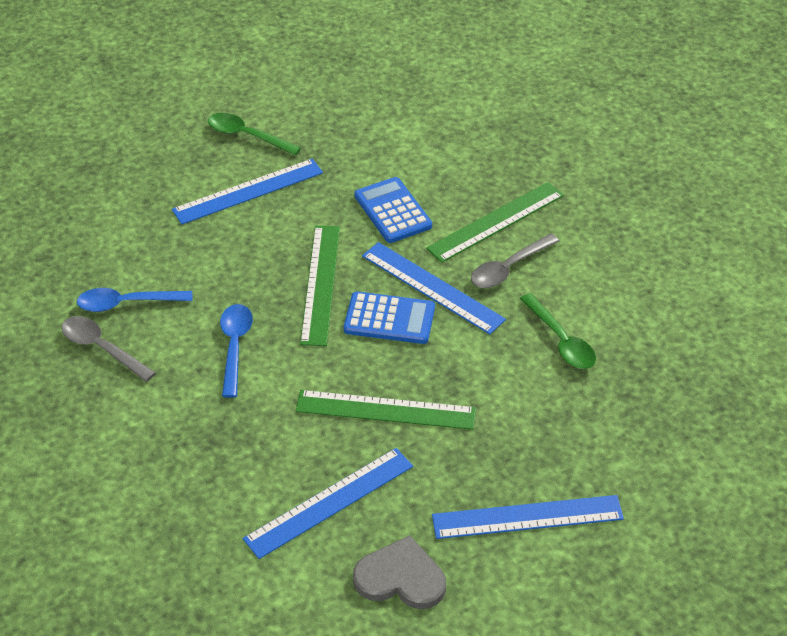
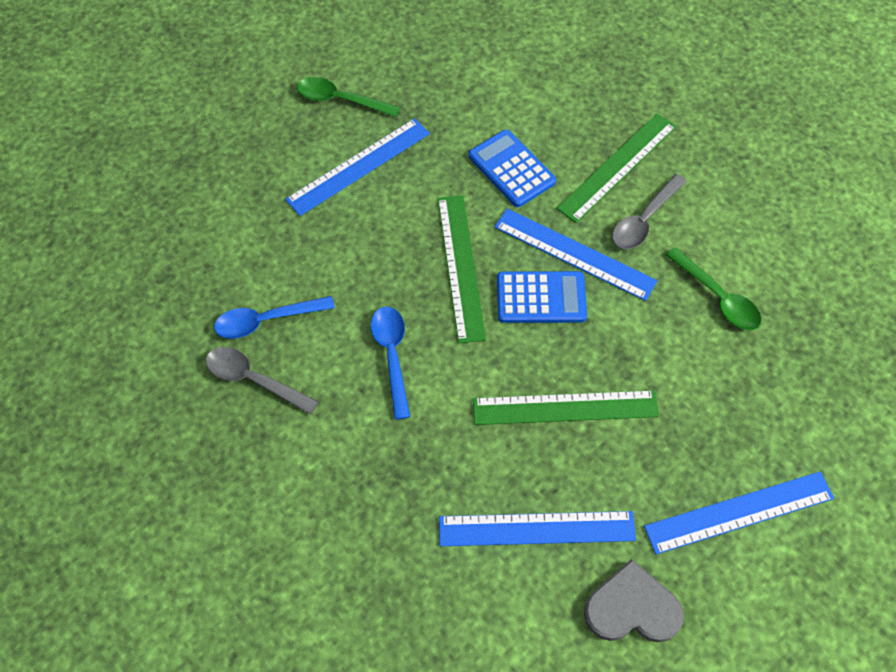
camera: 10 degrees left, 15 degrees up
(329, 502) = (536, 528): blue ruler -> blue ruler turned 45 degrees clockwise

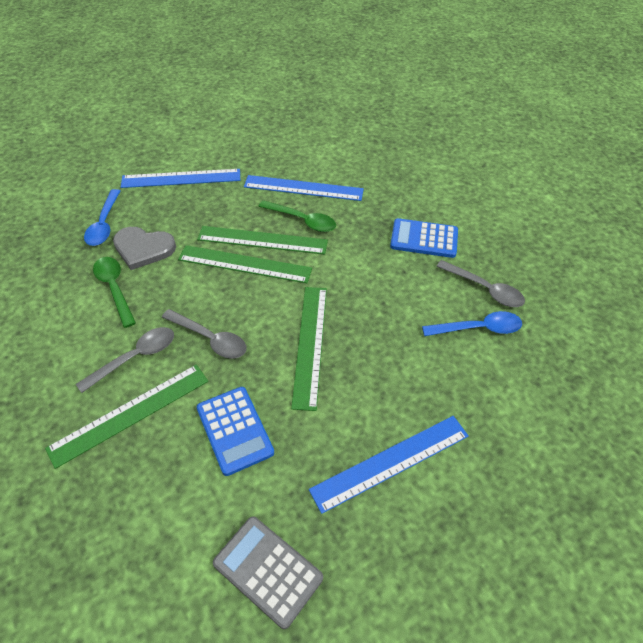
camera: 170 degrees left, 10 degrees down
(341, 100) = (405, 560): green spoon -> green spoon (302, 220)
(392, 356) = (378, 288): blue spoon -> blue spoon (104, 224)
(448, 78) = (267, 571): none -> grey calculator
(541, 298) = (252, 310): blue calculator -> blue calculator (424, 239)
(574, 254) = (210, 339): blue ruler -> grey spoon
(574, 362) = (245, 264): none -> green ruler
(632, 607) = (263, 153): grey heart -> grey heart (143, 248)

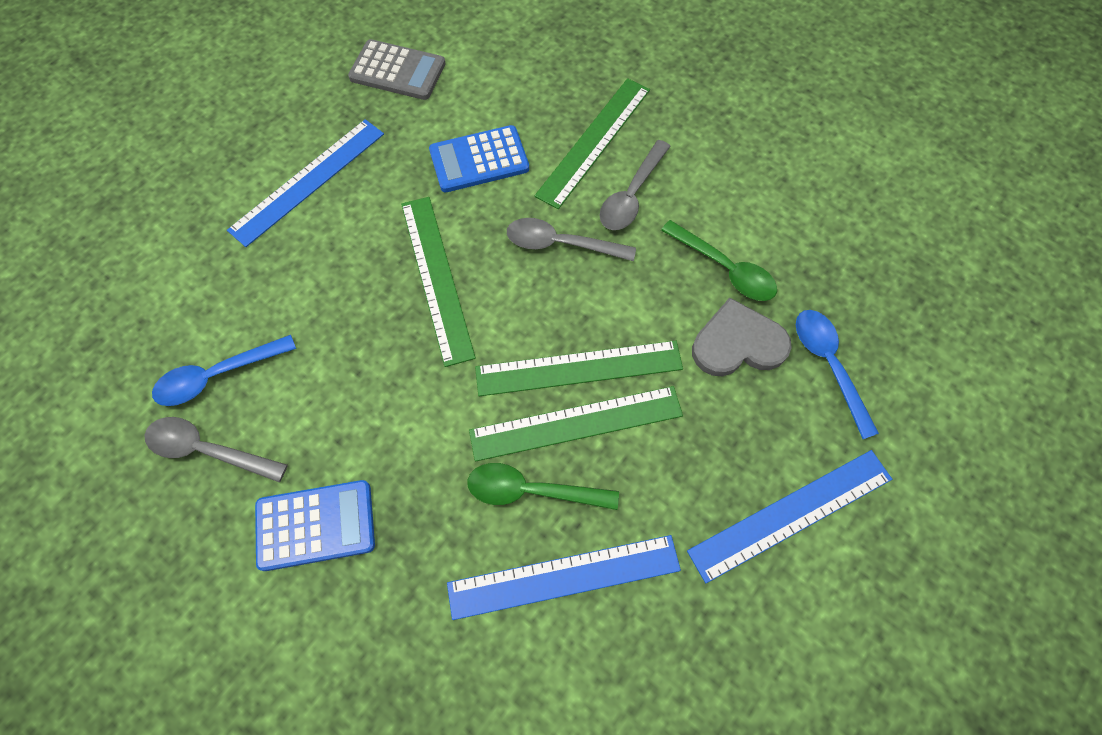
camera: 160 degrees right, 15 degrees up
(235, 430) = (479, 160): blue calculator -> blue calculator turned 60 degrees counterclockwise

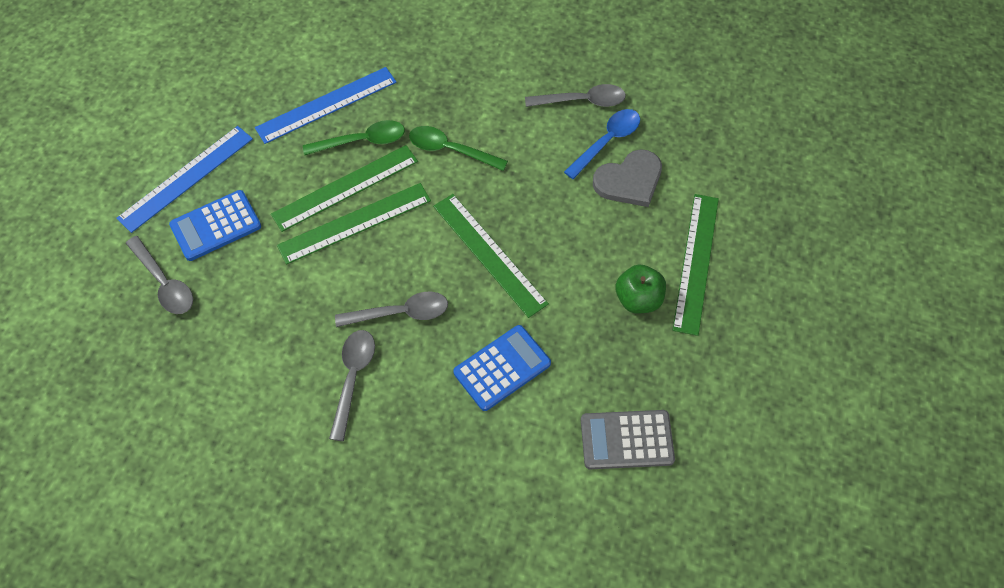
camera: 160 degrees right, 5 degrees down
(308, 181) = (638, 299): blue ruler -> green apple
(315, 525) = (490, 85): blue calculator -> blue calculator (216, 226)
(594, 141) = (403, 423): green ruler -> green ruler (696, 262)
(724, 268) = (257, 335): green spoon -> green spoon (451, 150)
(738, 343) = (237, 278): grey heart -> grey heart (629, 180)
(828, 365) = (164, 283): blue spoon -> grey spoon

